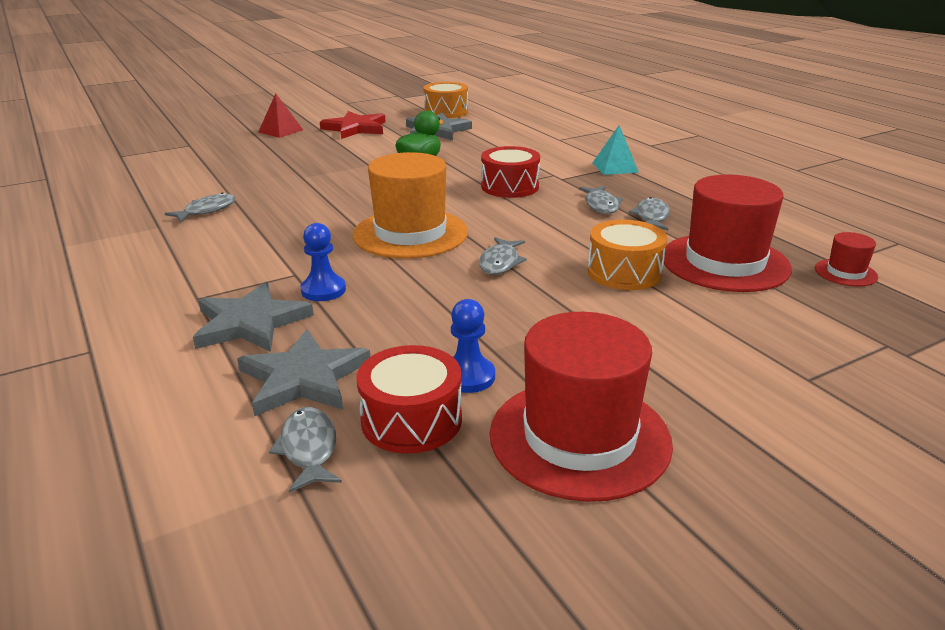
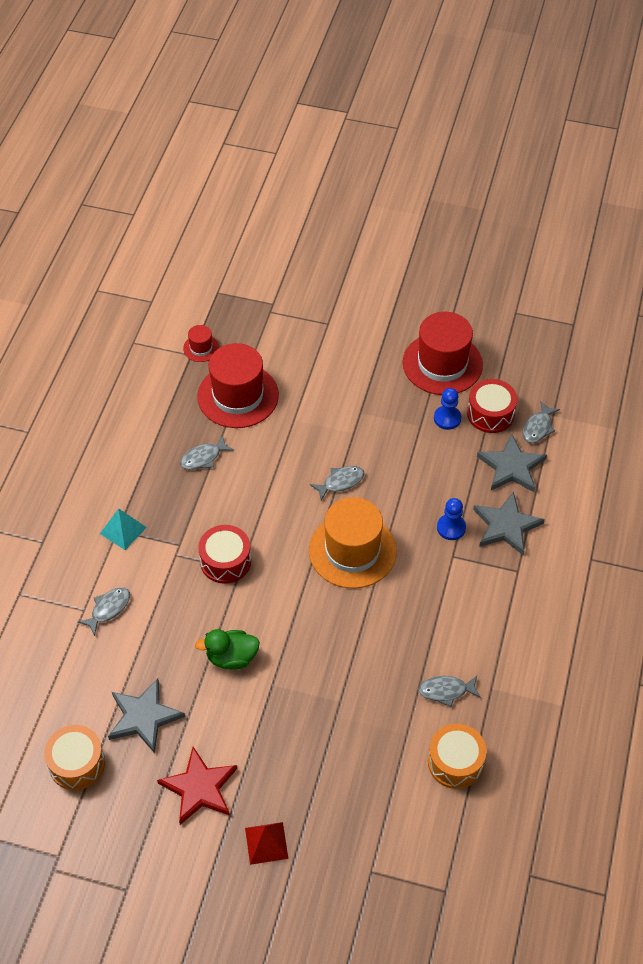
camera: 135 degrees left, 25 degrees up
(601, 205) = (209, 492): grey fish -> grey fish (108, 609)
(624, 272) = (294, 427): orange drum -> orange drum (455, 762)

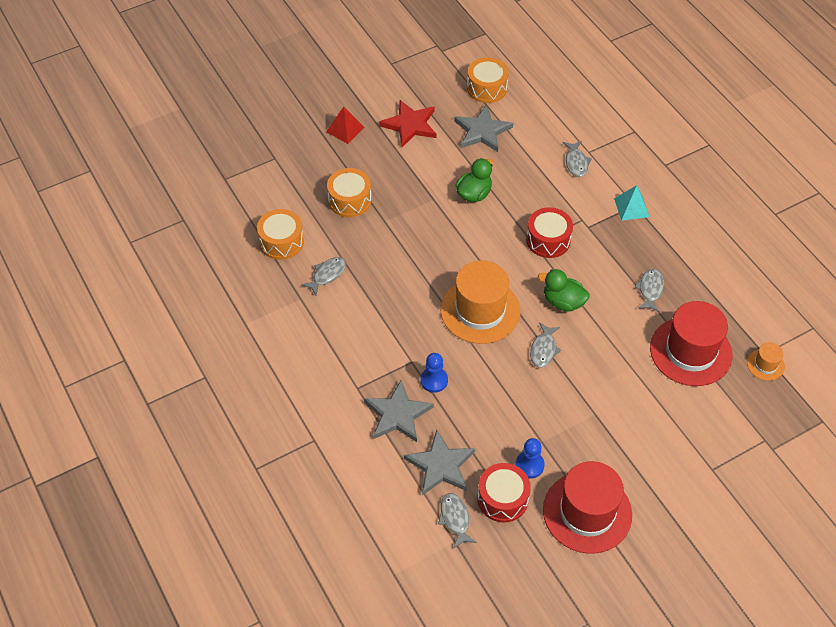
camera: 135 degrees right, 0 degrees up
(201, 348) = (765, 365): red hat -> orange hat
(280, 503) = (563, 302): none -> green duck
(348, 752) = (350, 200): none -> orange drum

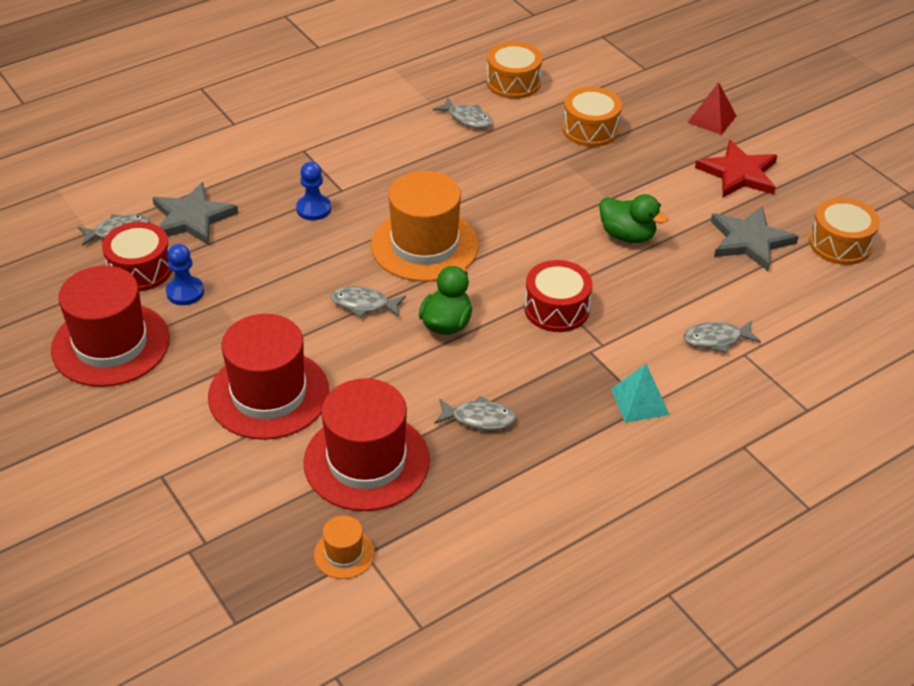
camera: 85 degrees right, 10 degrees down
(398, 414) = (265, 182): grey star -> none
(634, 407) = (268, 394): none -> red hat

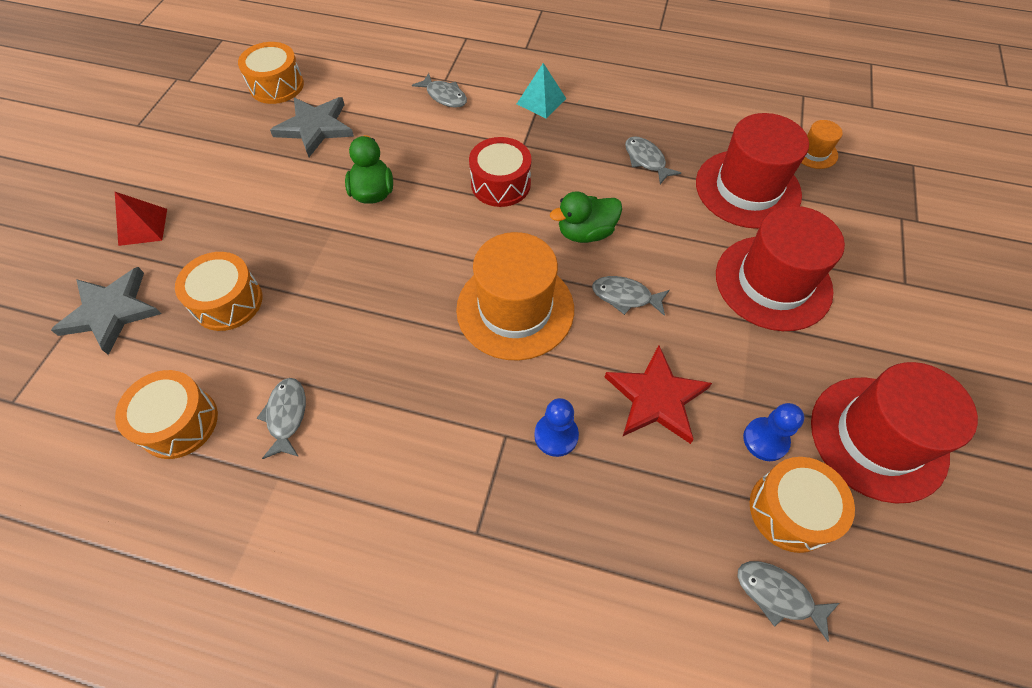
camera: 130 degrees left, 15 degrees up
(140, 269) = (790, 510): red drum -> orange drum
(192, 218) = (683, 539): grey star -> grey star (111, 311)
(364, 304) = (625, 297): grey fish -> grey fish turned 135 degrees clockwise
(738, 173) = (224, 172): red star -> red star (656, 398)

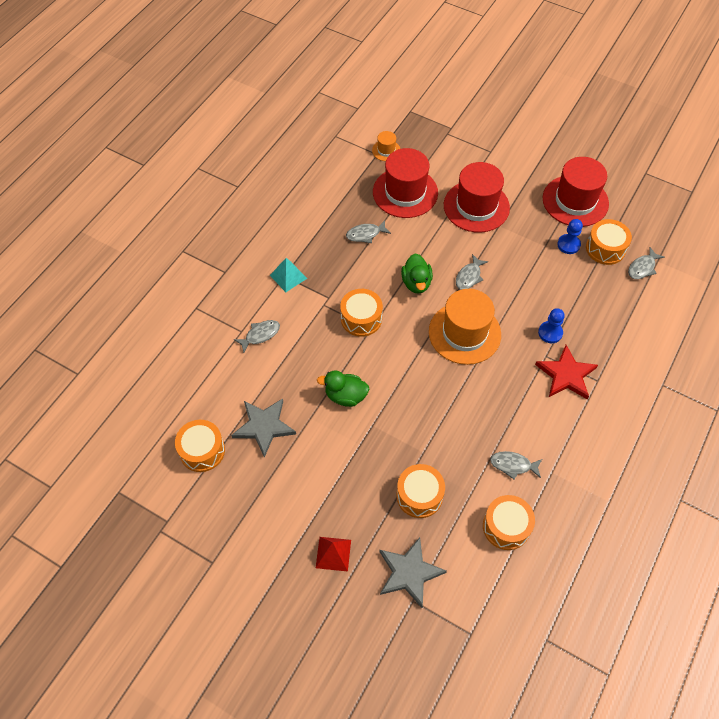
camera: 75 degrees left, 0 degrees up
(500, 184) = (361, 318): red drum -> orange drum
(656, 398) = (536, 282): red star -> red star (566, 375)

